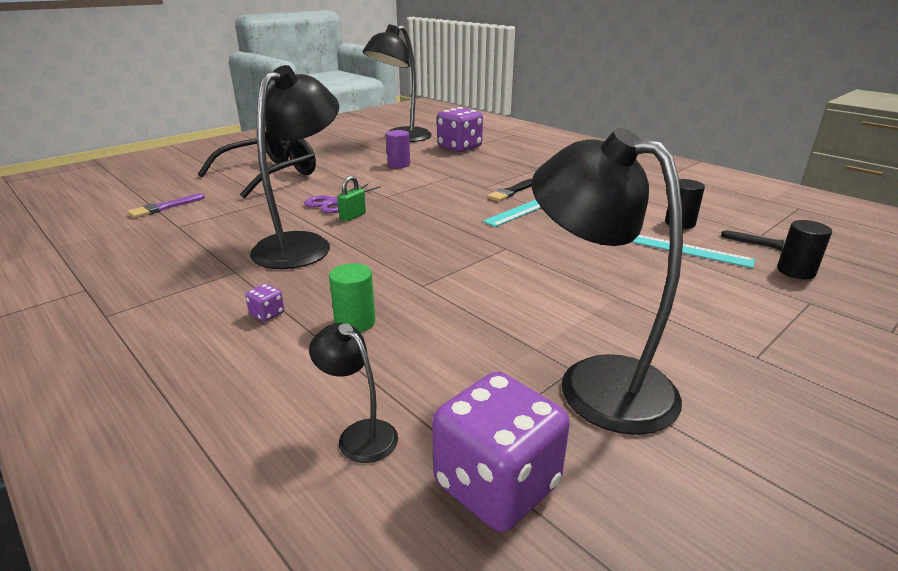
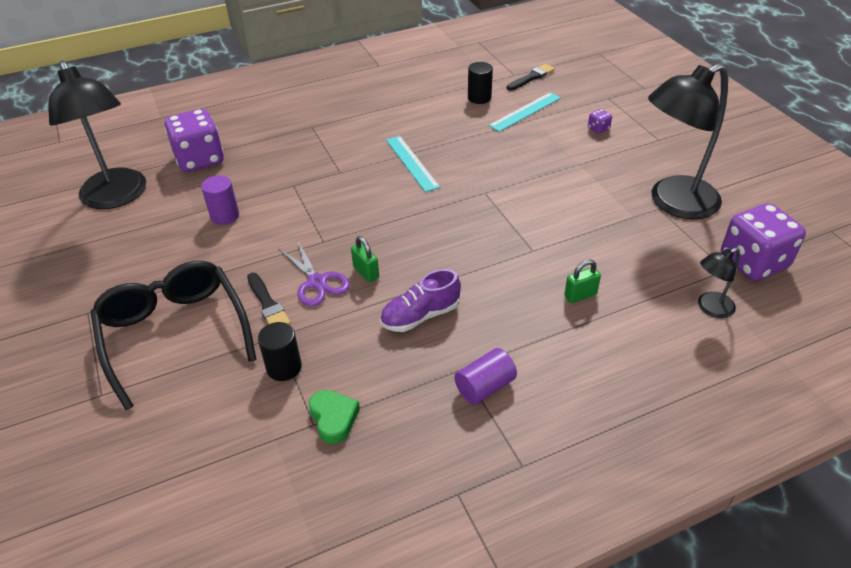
camera: 70 degrees left, 15 degrees up
(164, 207) = (236, 444): purple brush -> none
(182, 231) = (334, 418): none -> green heart
(210, 285) = (485, 387): none -> purple cylinder
(267, 314) = (553, 347): purple dice -> purple dice (598, 129)
(302, 244) = (420, 316): black lamp -> purple shoe
(355, 322) = (580, 295): green cylinder -> green padlock
(511, 192) = (364, 158): black brush -> black brush (268, 304)
(796, 271) = (570, 85): black cylinder -> black cylinder (284, 367)

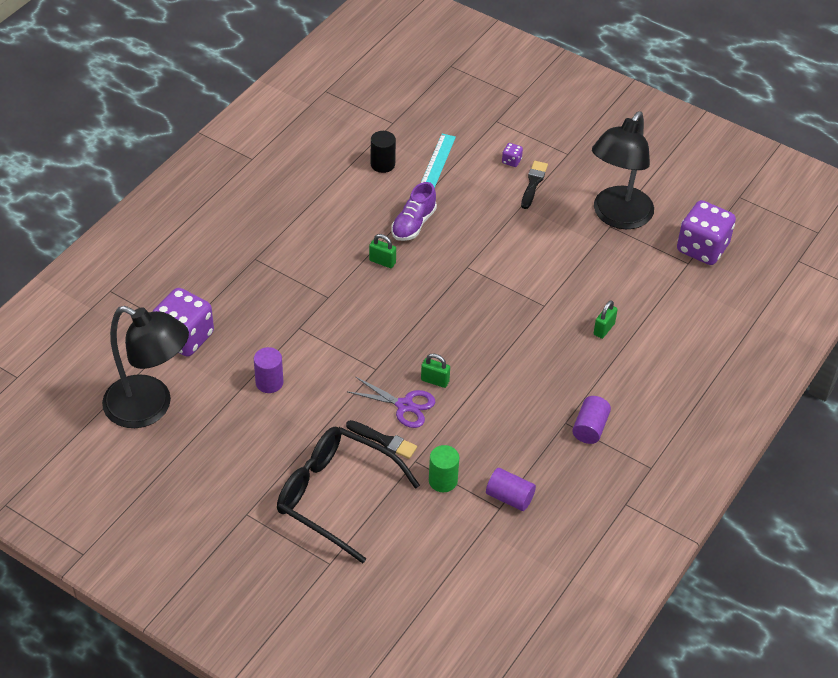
camera: 35 degrees left, 5 degrees up
(284, 367) = (443, 480): black cylinder -> green cylinder
(334, 418) = (509, 497): green heart -> purple cylinder
(412, 163) = (382, 261): turquoise ruler -> green padlock
(420, 316) = (505, 397): purple shoe -> purple shoe (413, 224)
(531, 77) = (411, 121): black brush -> black brush (533, 183)
(710, 308) = (695, 300): black lamp -> none

